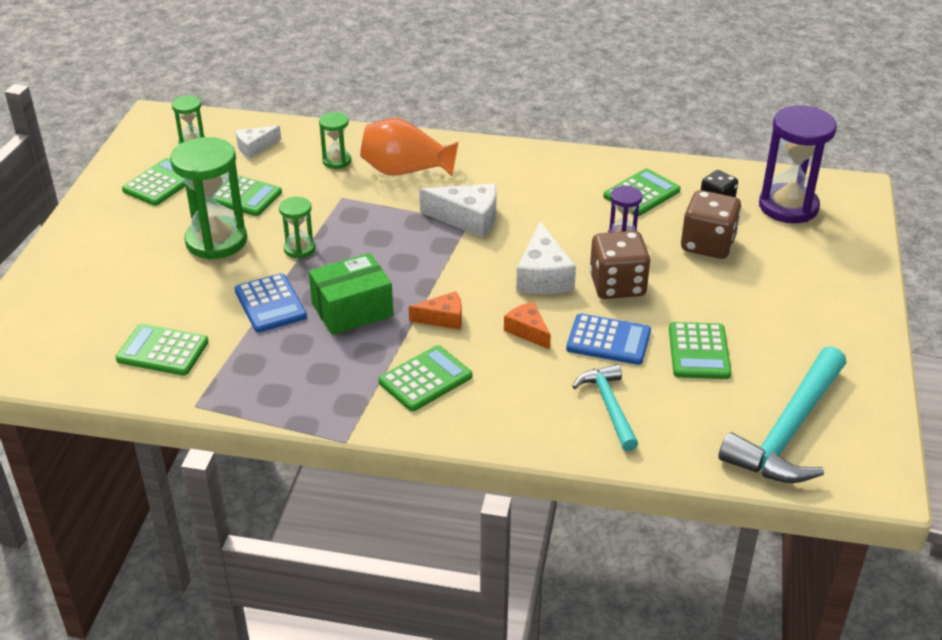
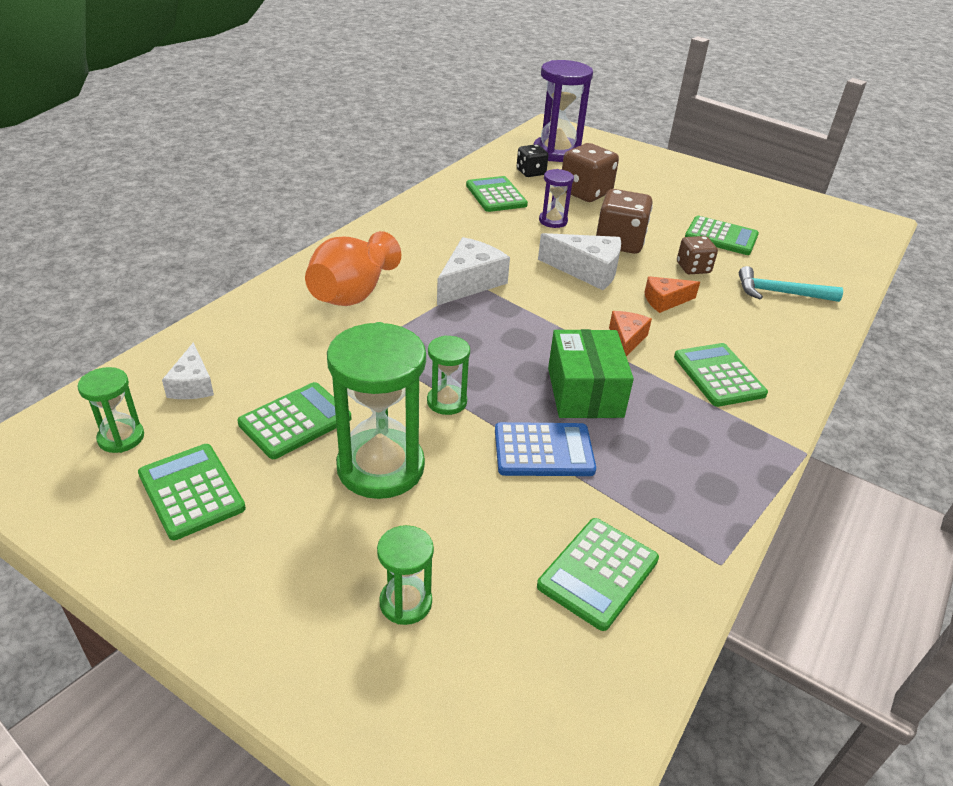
camera: 70 degrees left, 0 degrees up
(337, 161) = (289, 331): green hourglass -> green hourglass (405, 602)
(608, 340) = (693, 268): blue calculator -> brown dice
(788, 431) = (821, 233): turquoise hammer -> none

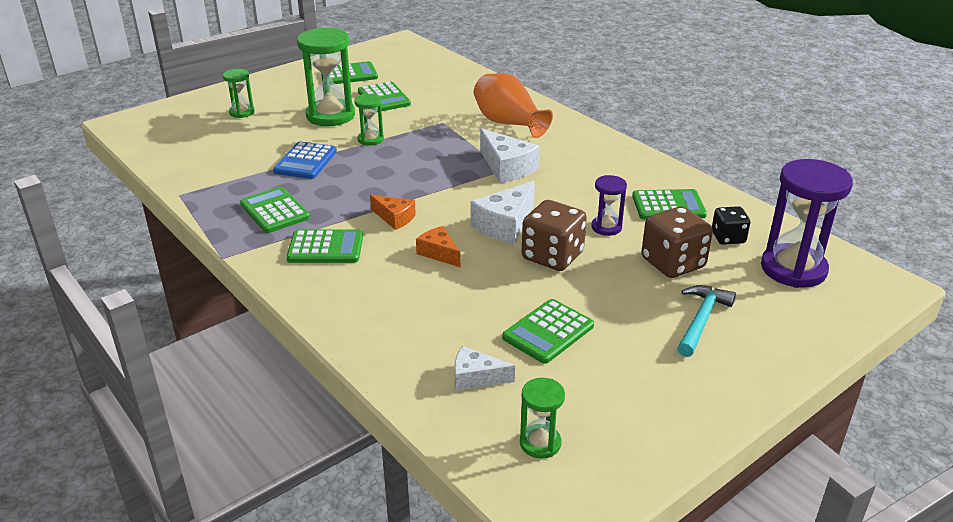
camera: 110 degrees right, 5 degrees down
(121, 438) = (399, 61): green hourglass -> green hourglass (540, 443)
(192, 384) = (433, 76): white cheese -> white cheese (476, 378)
(584, 392) = (347, 186): green box -> none
(598, 573) = (210, 159): green calculator -> green calculator (275, 211)
(665, 301) = (439, 253): orange cheese -> orange cheese turned 45 degrees counterclockwise
(693, 268) = (488, 288): brown dice -> none
(780, 293) = (419, 330): turquoise hammer -> turquoise hammer (701, 320)

